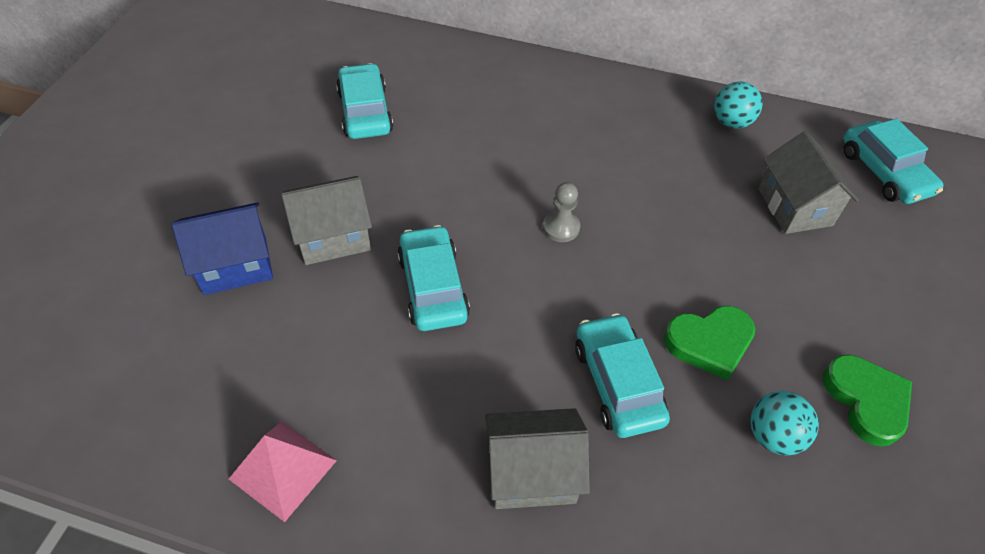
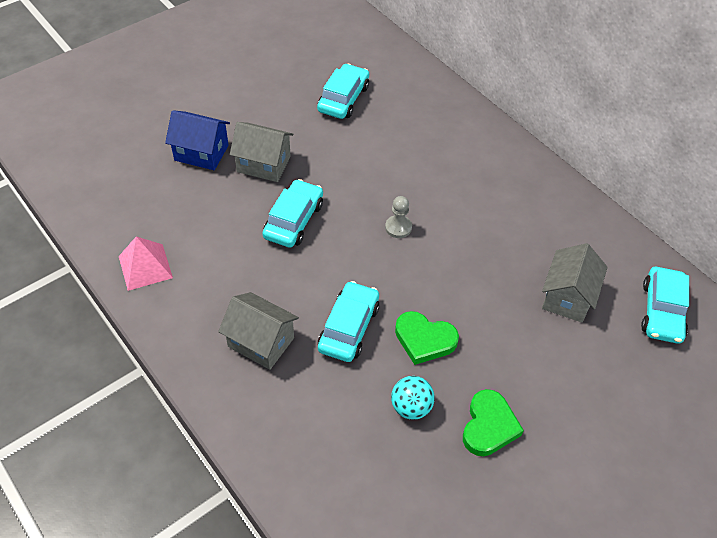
camera: 35 degrees right, 0 degrees up
(731, 122) = (581, 222): turquoise ball -> none

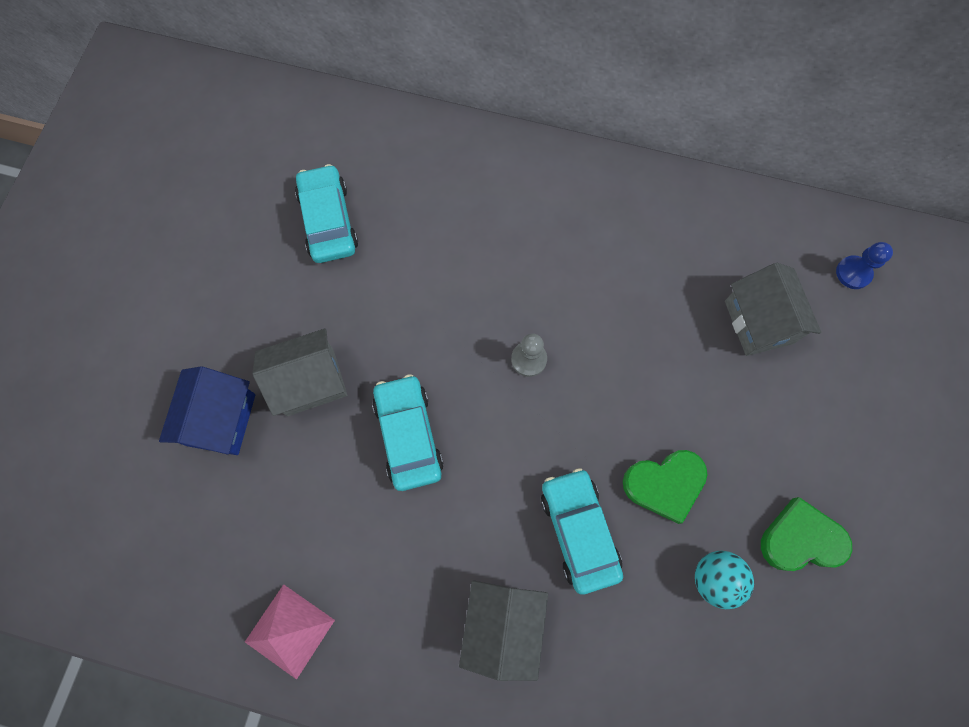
camera: 35 degrees left, 20 degrees up
(201, 153) = (221, 419): blue house -> blue house turned 60 degrees counterclockwise
(261, 342) = (503, 624): grey house -> grey house turned 75 degrees counterclockwise
(489, 426) = (801, 539): green heart -> green heart turned 75 degrees counterclockwise
(662, 311) = (853, 273): turquoise car -> blue pawn

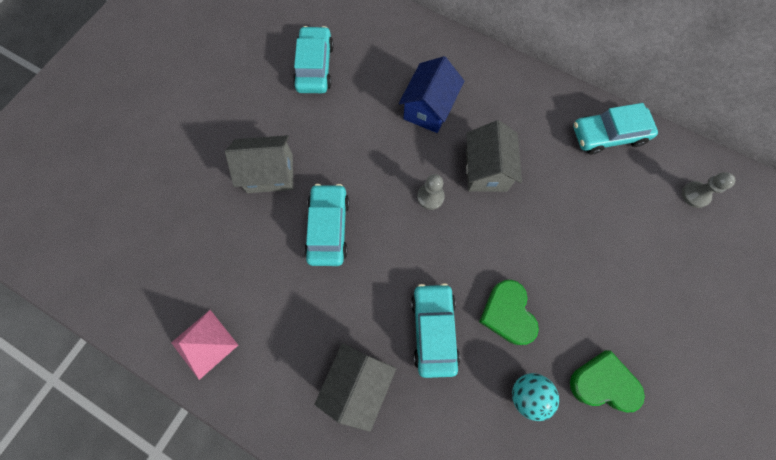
camera: 15 degrees right, 0 degrees up
(221, 419) = (201, 184): blue house -> blue house (429, 109)
(664, 484) = (507, 313): green heart -> green heart turned 75 degrees clockwise
(730, 221) = (608, 135): none -> turquoise car
(758, 322) = (611, 213): grey house -> grey house (486, 170)
(853, 273) = (695, 195): blue pawn -> grey pawn

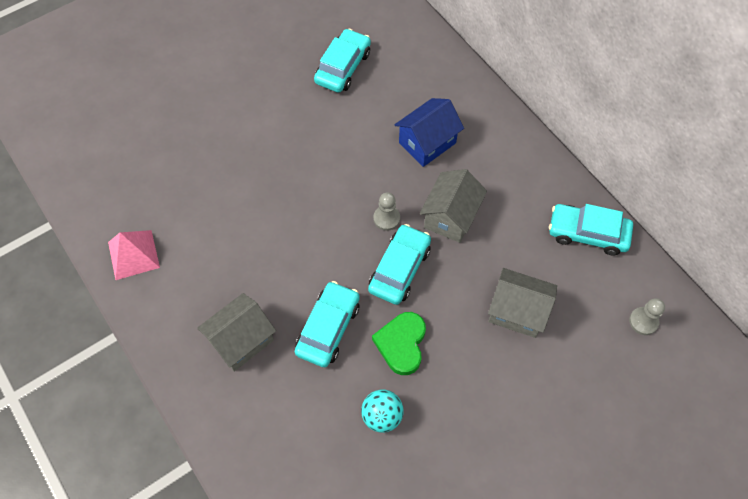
camera: 25 degrees right, 10 degrees down
(270, 173) = (256, 142): grey house -> grey house (517, 311)
(328, 228) = (282, 207): turquoise car -> turquoise car (399, 269)
(603, 383) = (456, 439): green heart -> none

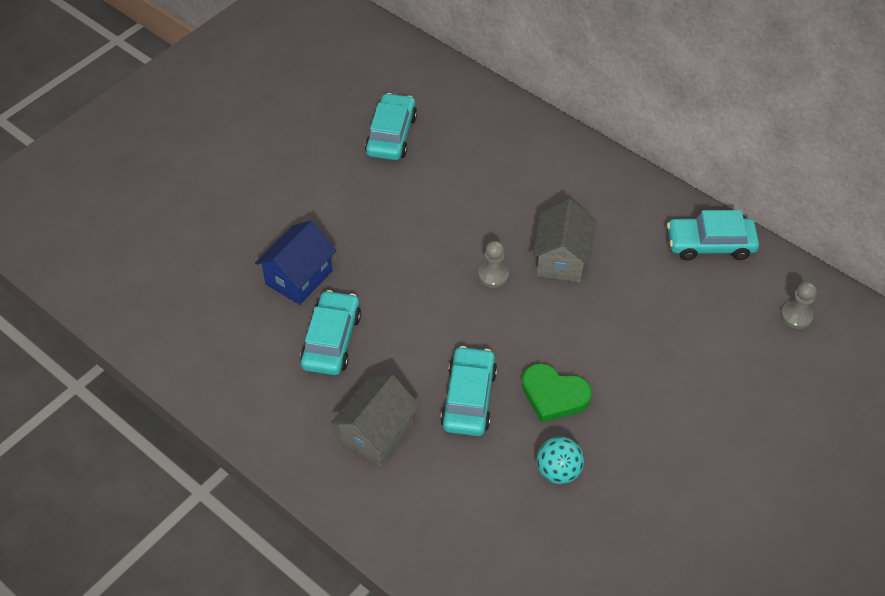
camera: 15 degrees left, 10 degrees down
(133, 255) = (222, 373): pink pyramid -> none
(399, 269) = (525, 322): turquoise car -> turquoise car (331, 340)
(401, 344) = (554, 395): green heart -> green heart turned 60 degrees counterclockwise
(427, 143) = (510, 192): blue house -> blue house (299, 277)
(517, 311) = (664, 336): grey house -> none

